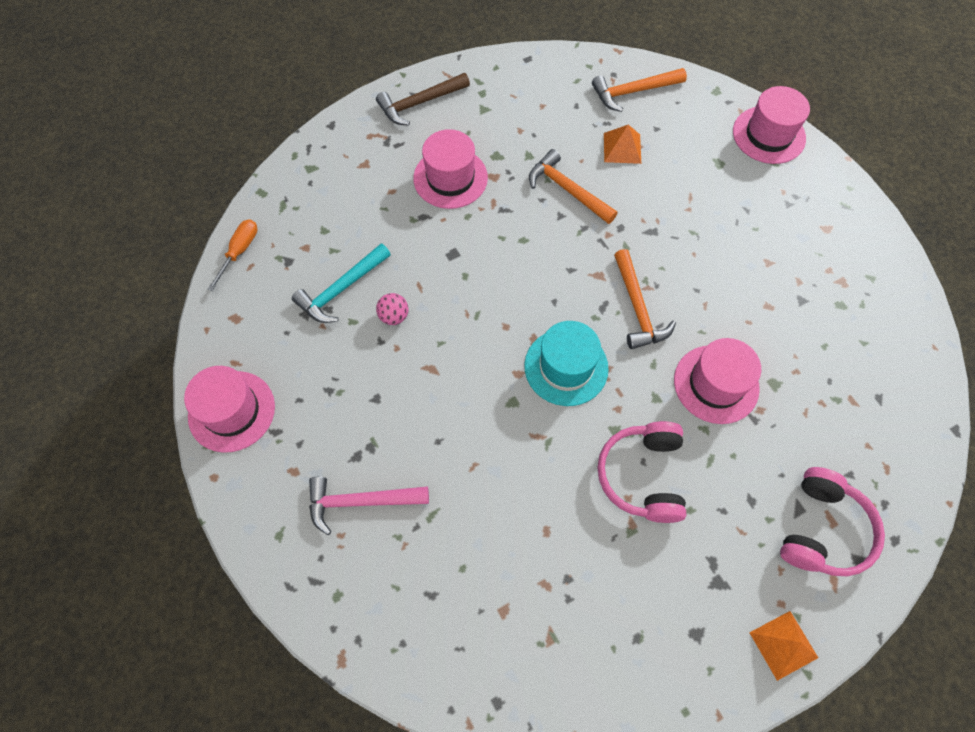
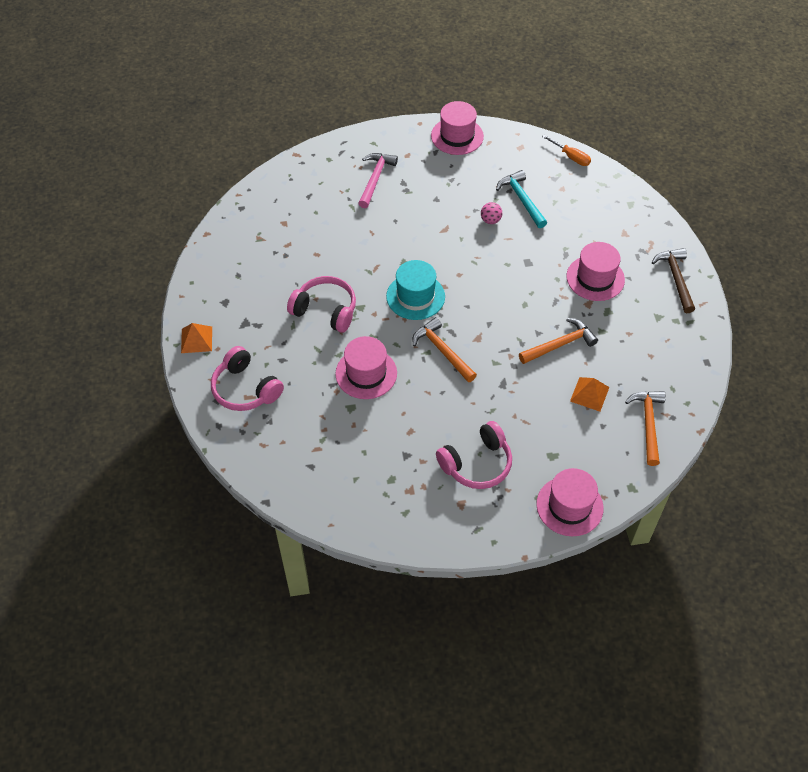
camera: 110 degrees right, 10 degrees down
(637, 308) = (442, 351): orange hammer -> orange hammer turned 45 degrees clockwise
(770, 227) = (477, 464): none -> pink headphones

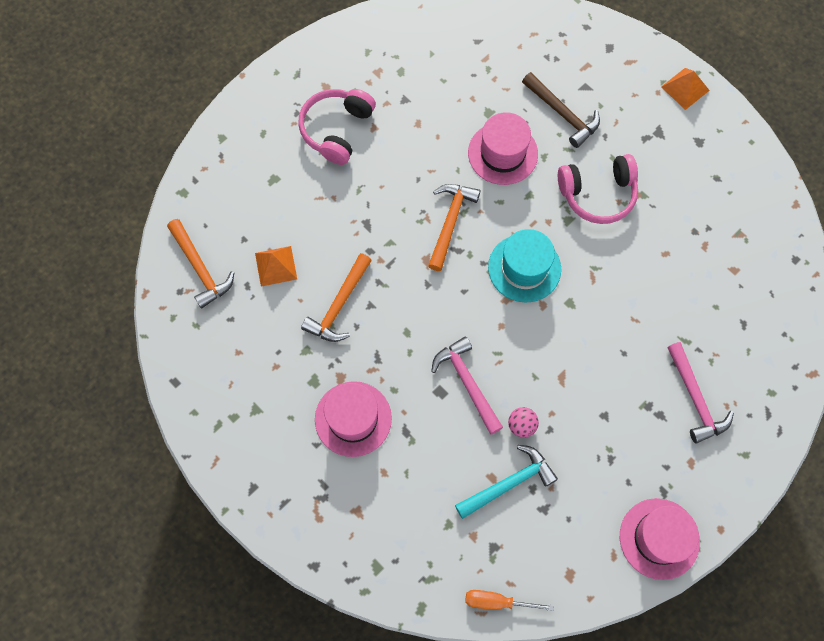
camera: 145 degrees right, 15 degrees up
(245, 389) = (595, 71): pink headphones -> none
(442, 351) = (450, 222): orange hammer -> orange hammer turned 90 degrees counterclockwise
(506, 257) = (467, 383): none -> pink hammer
(521, 199) = (509, 483): turquoise hammer -> turquoise hammer turned 60 degrees counterclockwise
(569, 506) = (229, 141): pink hat -> none
(675, 279) = (262, 479): brown hammer -> brown hammer (562, 114)

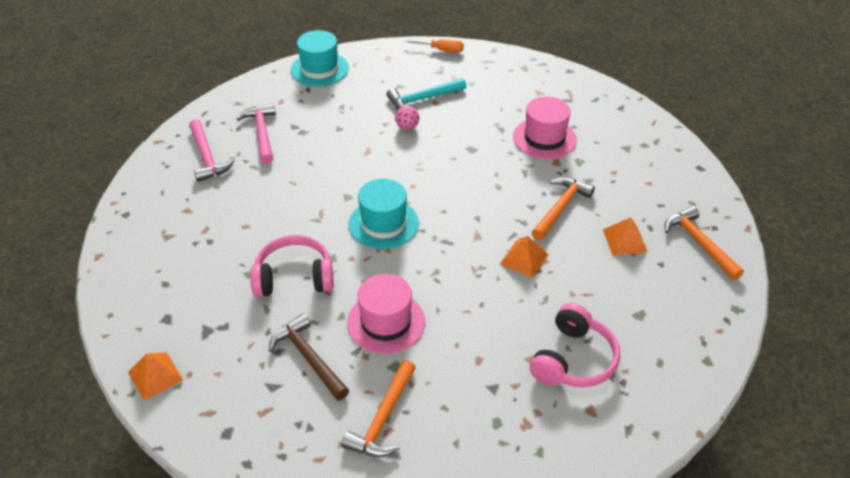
camera: 175 degrees left, 25 degrees down
(378, 234) = (524, 259): none -> orange pyramid
(450, 222) = (451, 264): orange hammer -> orange hammer (383, 419)
(467, 383) = (448, 152): pink hammer -> pink hammer (207, 157)
(659, 538) = (319, 69): pink hat -> turquoise hat

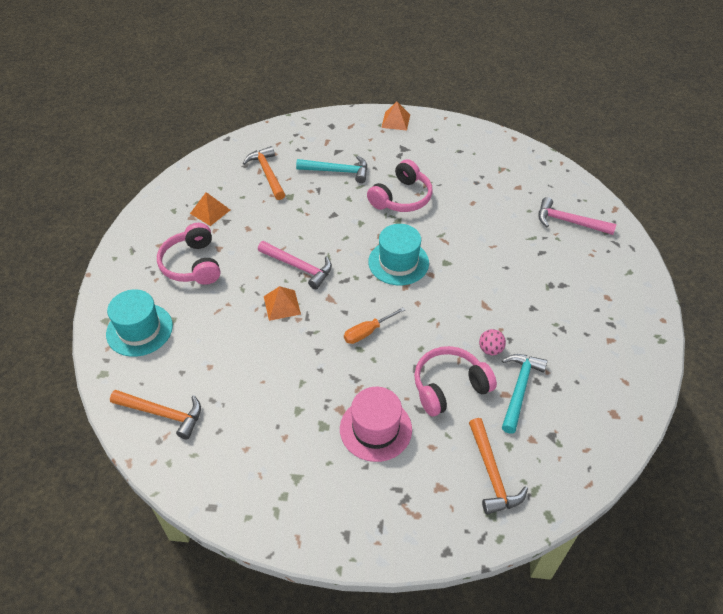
camera: 135 degrees right, 5 degrees up
(262, 133) = (571, 263): pink hammer -> pink hammer (299, 267)
(308, 358) = (337, 171): brown hammer -> turquoise hammer
(319, 69) = (638, 351): turquoise hat -> turquoise hat (139, 330)
(386, 322) = (321, 211): pink hat -> none
(441, 50) = (590, 468): orange screwdriver -> orange screwdriver (367, 332)
(465, 127) = (449, 386): none -> pink headphones
(560, 208) = (295, 365): orange hammer -> orange hammer (492, 473)
(625, 240) = (223, 372): orange pyramid -> orange pyramid (210, 211)

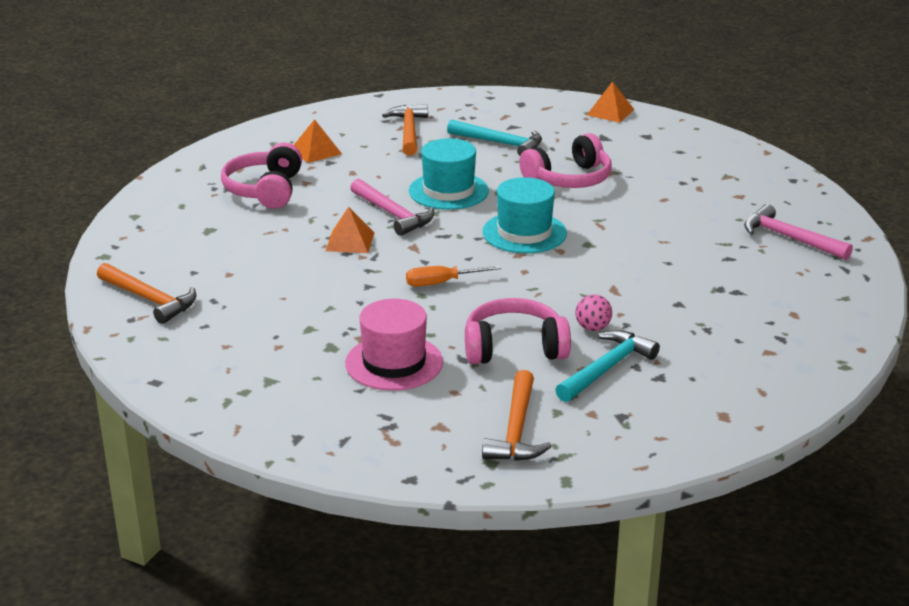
camera: 20 degrees right, 20 degrees down
(139, 330) = (168, 230): turquoise hat -> turquoise hat (448, 191)

